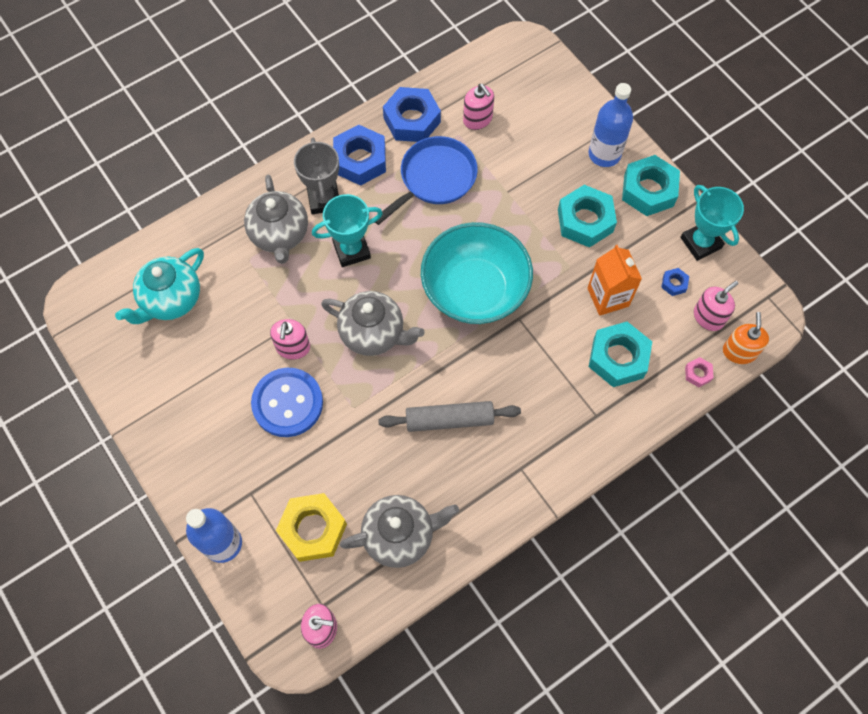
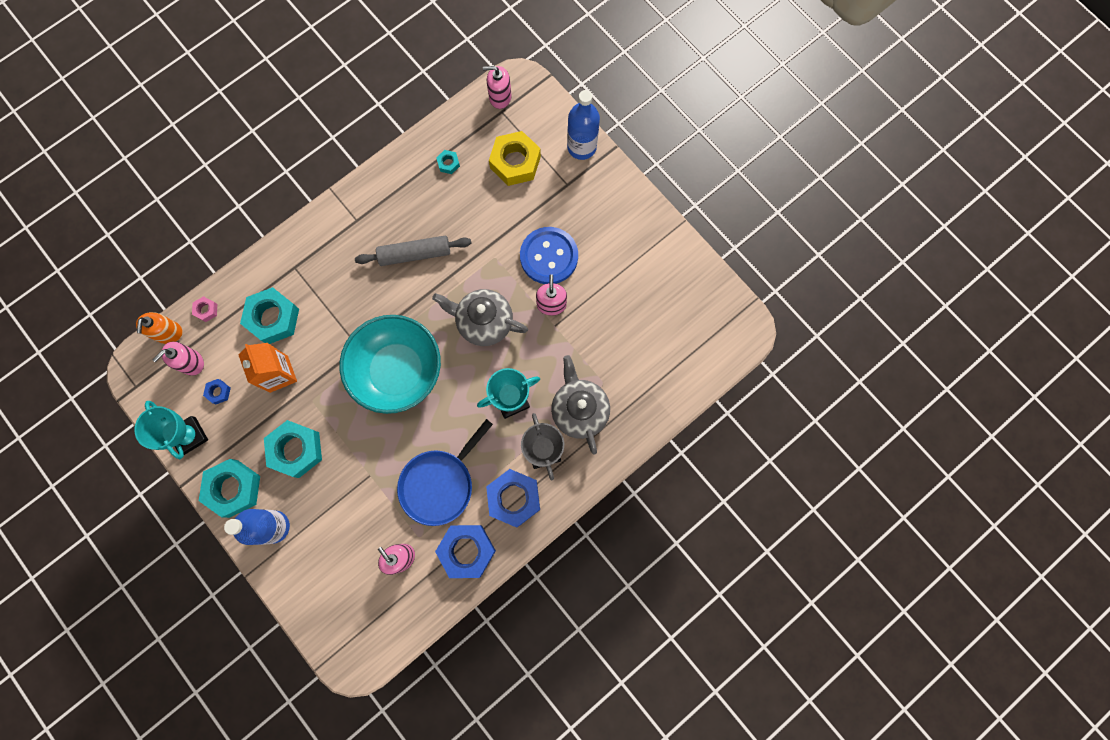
camera: 175 degrees right, 10 degrees up
(171, 300) = (664, 338): turquoise teapot -> none
(400, 535) = (448, 163): grey teapot -> turquoise nut

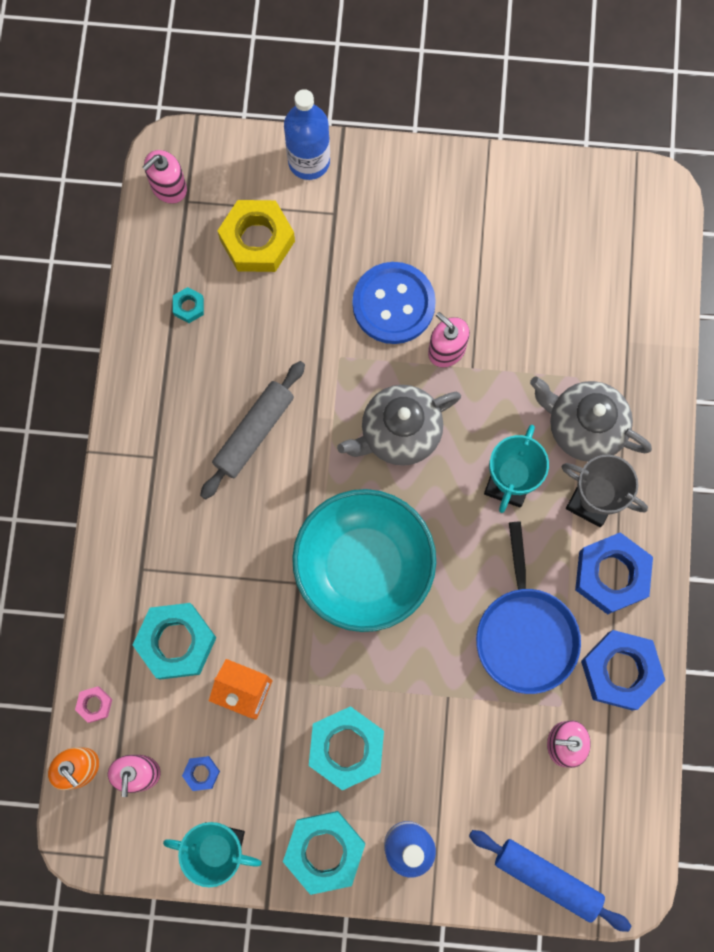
camera: 45 degrees left, 0 degrees up
(321, 615) = (547, 879): none -> blue rolling pin

